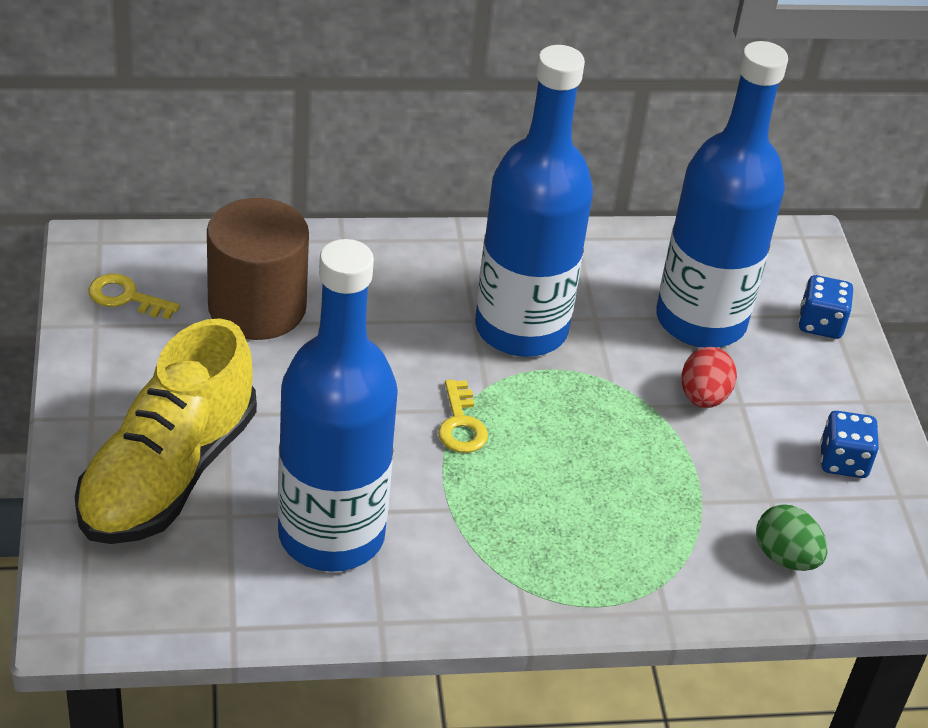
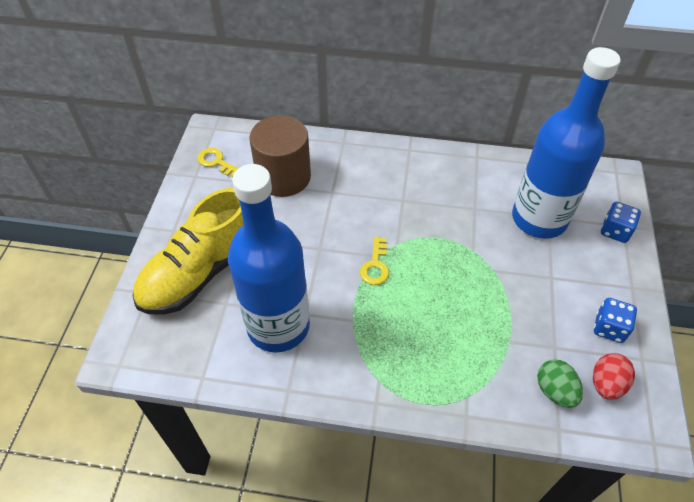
camera: 20 degrees right, 10 degrees up
(521, 329) = (428, 209): blue bottle -> none
(703, 397) = (528, 270): red egg -> red egg (606, 384)

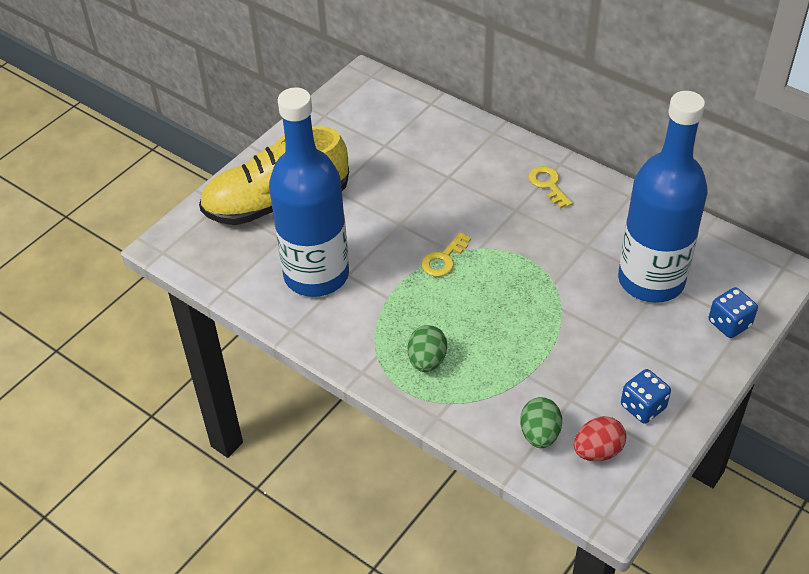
camera: 30 degrees right, 5 degrees down
(216, 162) = (353, 109): yellow key -> yellow key (548, 185)
(283, 177) = (409, 145): brown cylinder -> none
(423, 365) = (427, 361): none -> green egg

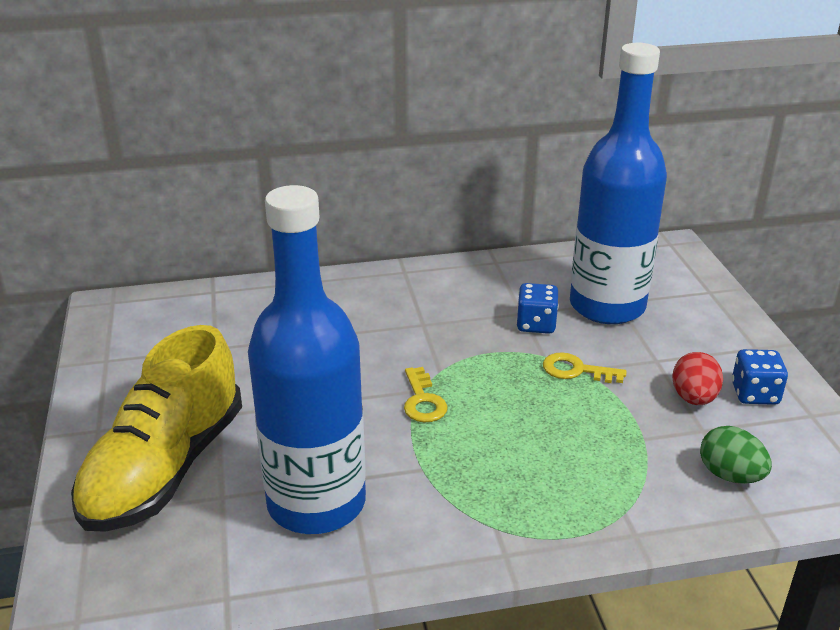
camera: 50 degrees left, 15 degrees down
(427, 361) = (546, 494): green egg -> none
(548, 185) = (420, 291): yellow key -> yellow key (576, 370)
(597, 451) = (786, 451): red egg -> red egg (693, 398)
(729, 323) = (703, 298): blue dice -> blue dice (536, 324)

